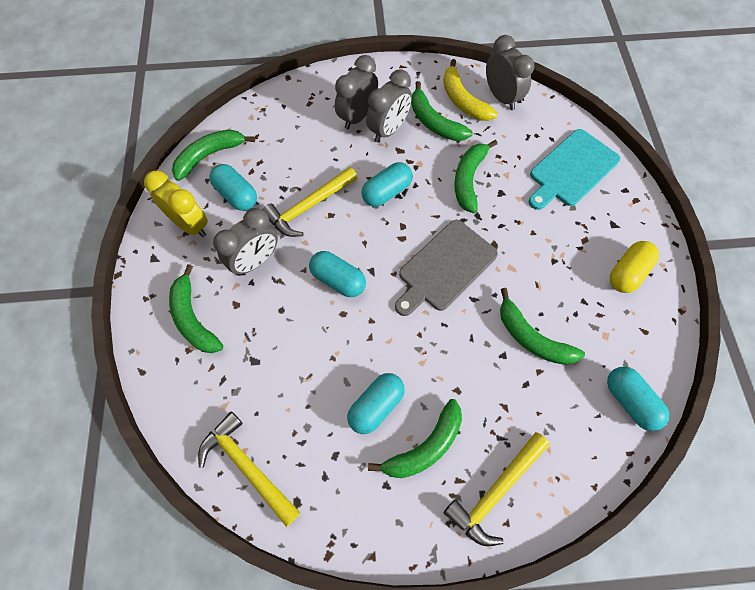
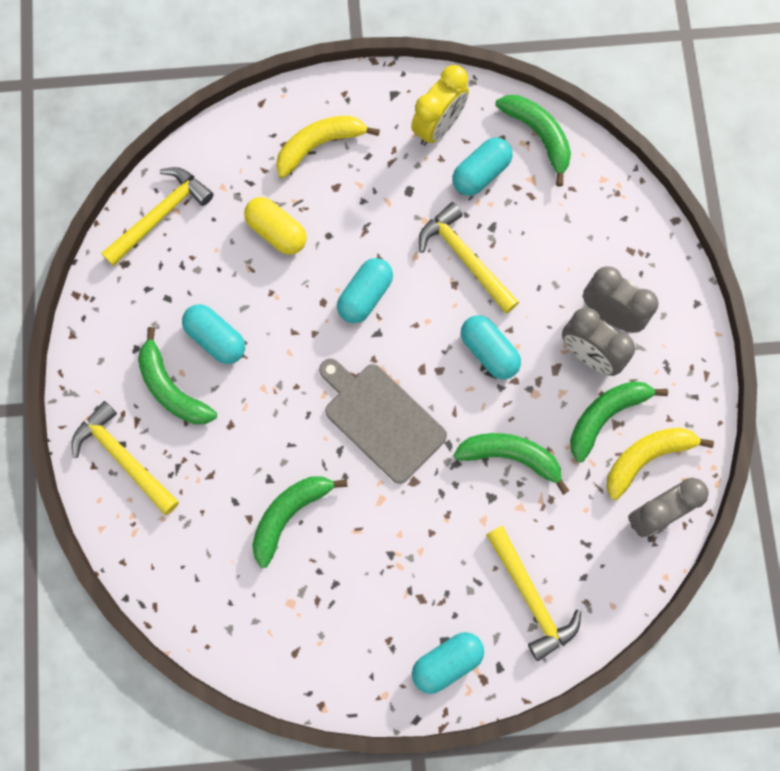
camera: 90 degrees right, 10 degrees up
(193, 318) = (319, 145): green banana -> yellow banana
(255, 261) = (390, 203): grey clock -> none
(571, 170) = (531, 598): turquoise cutting board -> yellow hammer
(627, 273) = (373, 646): yellow capsule -> yellow capsule (277, 232)
(630, 401) = (211, 617): turquoise capsule -> turquoise capsule (447, 662)

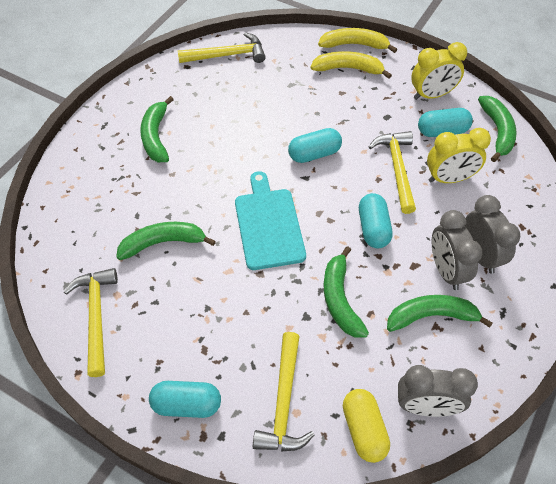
camera: 35 degrees right, 20 degrees down
(123, 457) = (96, 154): yellow hammer -> yellow hammer (96, 316)
(216, 338) = (204, 127): turquoise capsule -> none
(277, 232) = (287, 95): yellow capsule -> yellow capsule (364, 430)
(381, 419) = (268, 225): grey cutting board -> turquoise cutting board
(510, 456) = (340, 299): green banana -> green banana turned 150 degrees counterclockwise
(526, 236) = (449, 179): none -> yellow clock
(646, 458) = (445, 363): yellow banana -> yellow banana (354, 45)

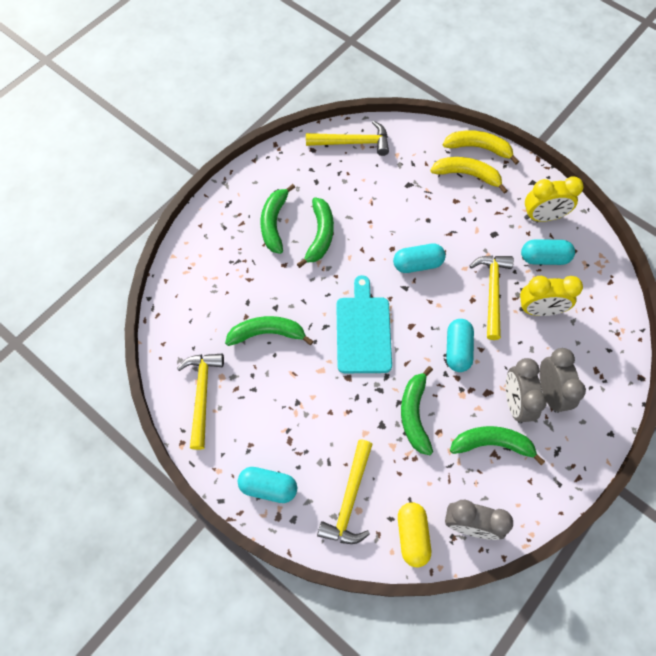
camera: 10 degrees right, 10 degrees up
(497, 131) = (597, 266): green banana -> green banana (320, 235)

